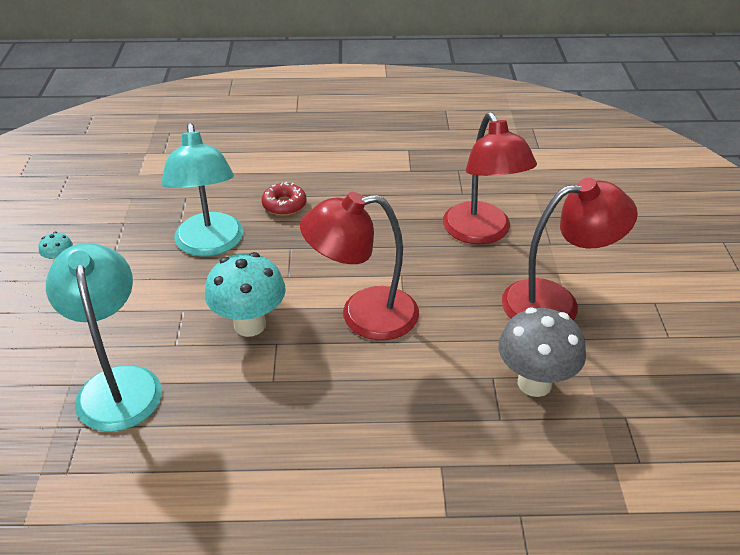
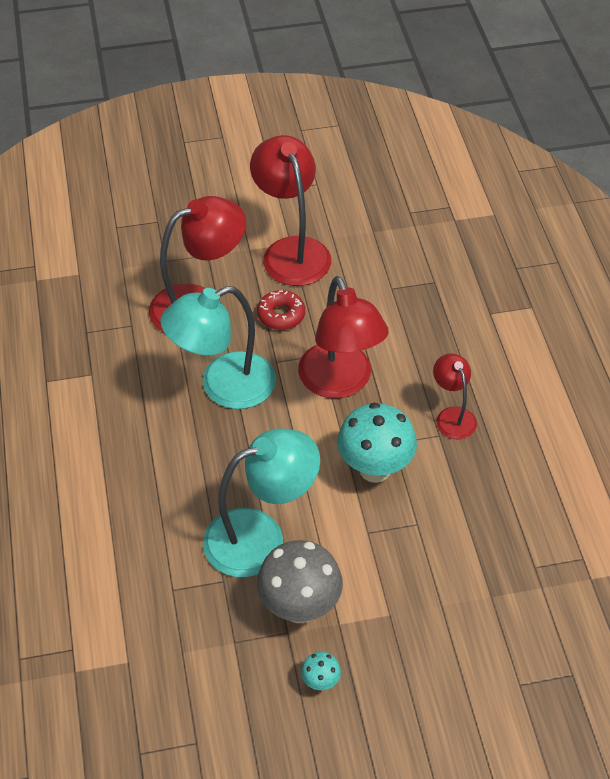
camera: 100 degrees left, 10 degrees up
(118, 384) = (478, 555): turquoise lamp -> turquoise lamp (223, 387)
(284, 205) = (174, 482): red donut -> red donut (281, 315)
(294, 397) = (452, 416): none -> red lamp
(534, 383) = (391, 263): grey mushroom -> grey mushroom (299, 608)

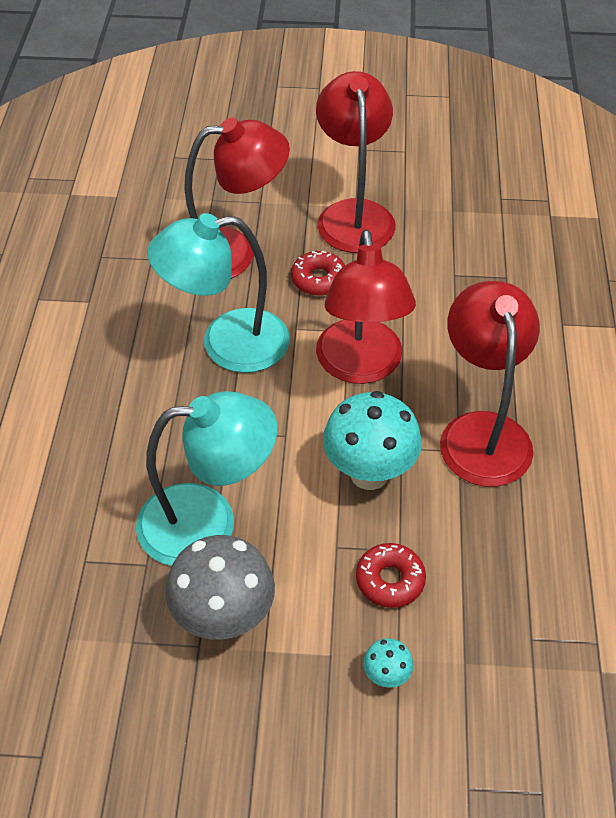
camera: 15 degrees right, 0 degrees up
(320, 682) = (217, 719): turquoise mushroom -> turquoise mushroom (386, 676)
(417, 548) = (390, 580): none -> red donut
(452, 416) = (482, 432): red lamp -> red lamp, size x1.86

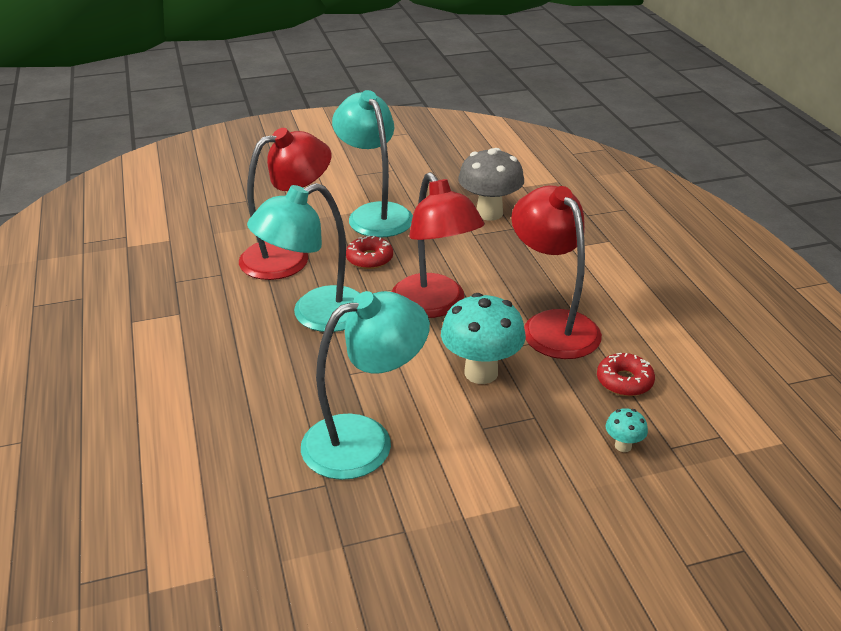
camera: 20 degrees left, 15 degrees down
(224, 619) = (416, 505): grey mushroom -> grey mushroom (489, 213)
(354, 214) = (375, 214): red lamp -> turquoise lamp
(386, 676) = (574, 506): turquoise mushroom -> turquoise mushroom (623, 446)
(390, 580) = (539, 439): red donut -> red donut (624, 381)

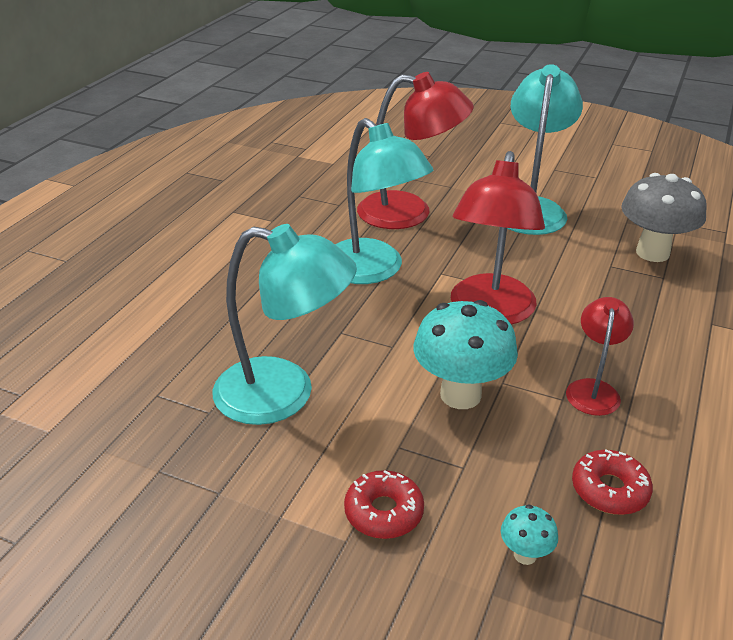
camera: 40 degrees right, 0 degrees up
(316, 315) = (373, 270): turquoise lamp -> turquoise lamp turned 135 degrees counterclockwise
(369, 259) = (478, 244): red donut -> red donut (383, 512)
(552, 325) = (593, 389): red lamp -> red lamp, size x0.54

